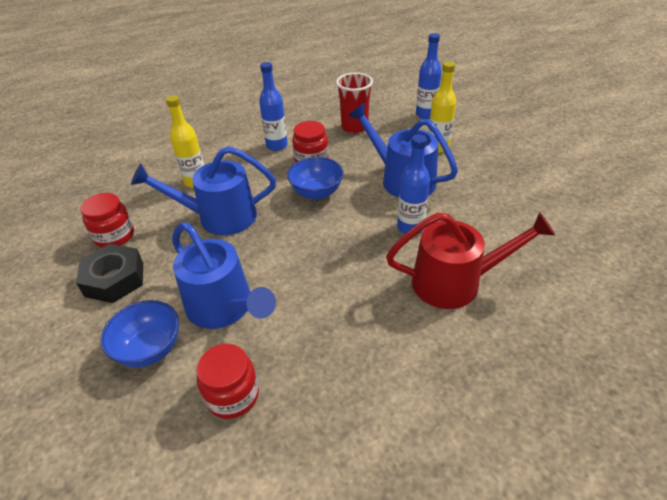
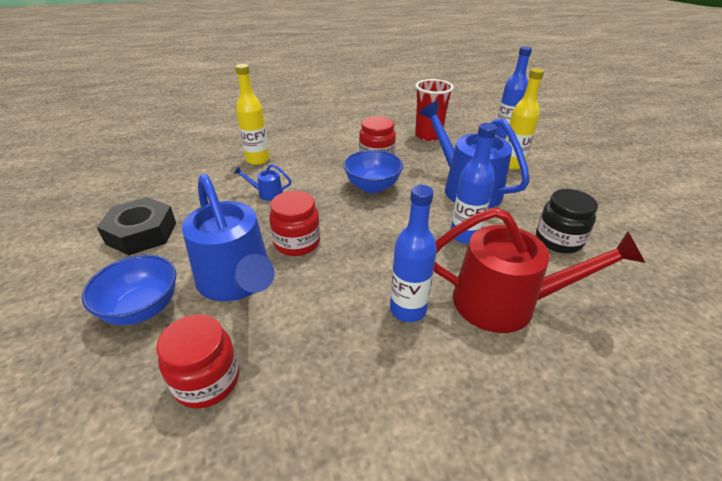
camera: 10 degrees right, 5 degrees down
(114, 236) = (161, 194): red jar -> red jar (297, 242)
(219, 217) = (267, 193): blue watering can -> blue watering can, size x0.41
(277, 146) = (346, 141): blue bottle -> blue bottle (408, 310)
(489, 217) = (558, 240): none -> black jar

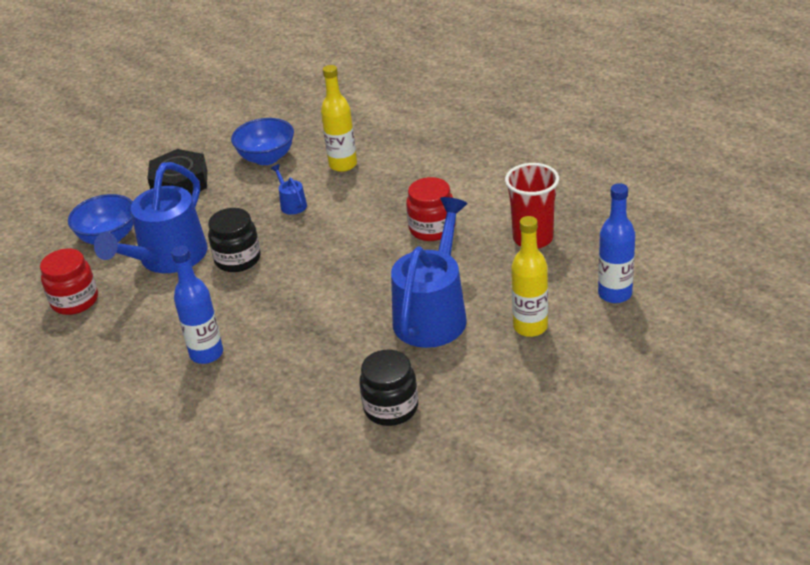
camera: 60 degrees right, 0 degrees up
(297, 242) = (238, 259): red jar -> black jar
(372, 187) = (368, 254): blue bowl -> blue bowl (266, 158)
(464, 235) = (339, 345): blue bottle -> none
(506, 302) = (260, 402): red watering can -> none

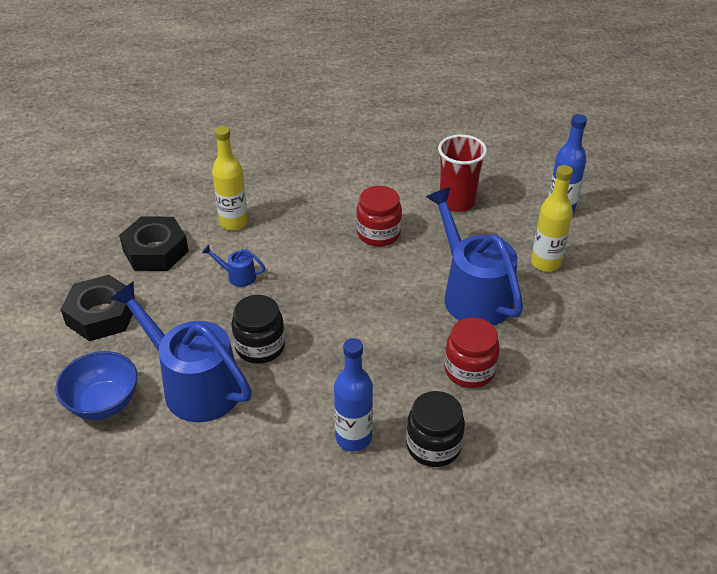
camera: 50 degrees left, 5 degrees up
(75, 301) = (158, 479): red jar -> red jar (469, 370)
(167, 258) = (194, 385): blue watering can -> blue watering can turned 150 degrees clockwise
(266, 158) = (155, 251): blue bowl -> black nut
(391, 408) = (547, 379): black jar -> black jar (433, 446)

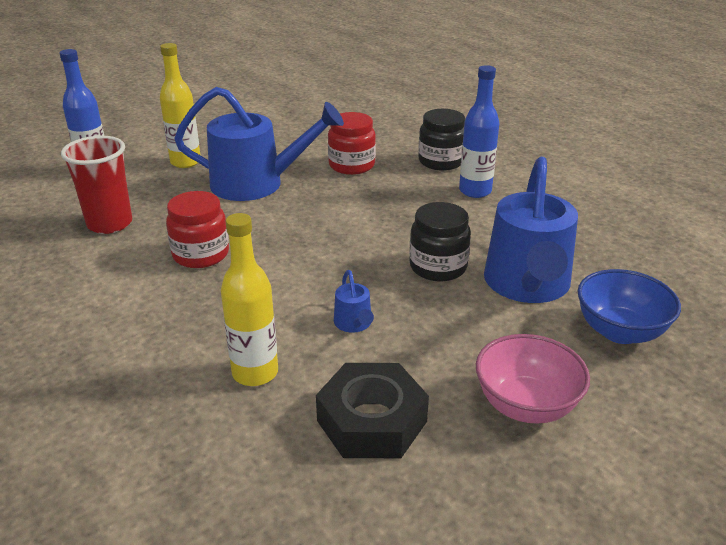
camera: 120 degrees left, 10 degrees down
(101, 315) = (526, 405): black nut -> pink bowl
(472, 294) = (257, 184): blue watering can -> blue watering can turned 120 degrees counterclockwise

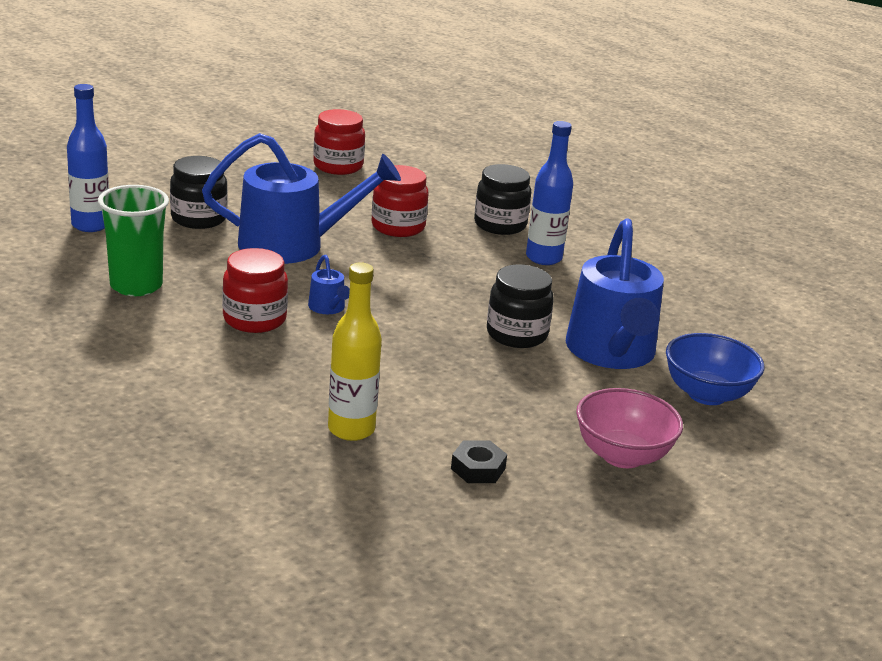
camera: 10 degrees left, 5 degrees down
(110, 224) = (136, 286): red cup -> green cup
(185, 162) = (199, 218): yellow bottle -> black jar
(314, 115) = (338, 166): none -> red jar
(354, 324) = (440, 387): blue watering can -> blue watering can (328, 308)
(372, 421) = (478, 468): black nut -> black nut, size x0.52

